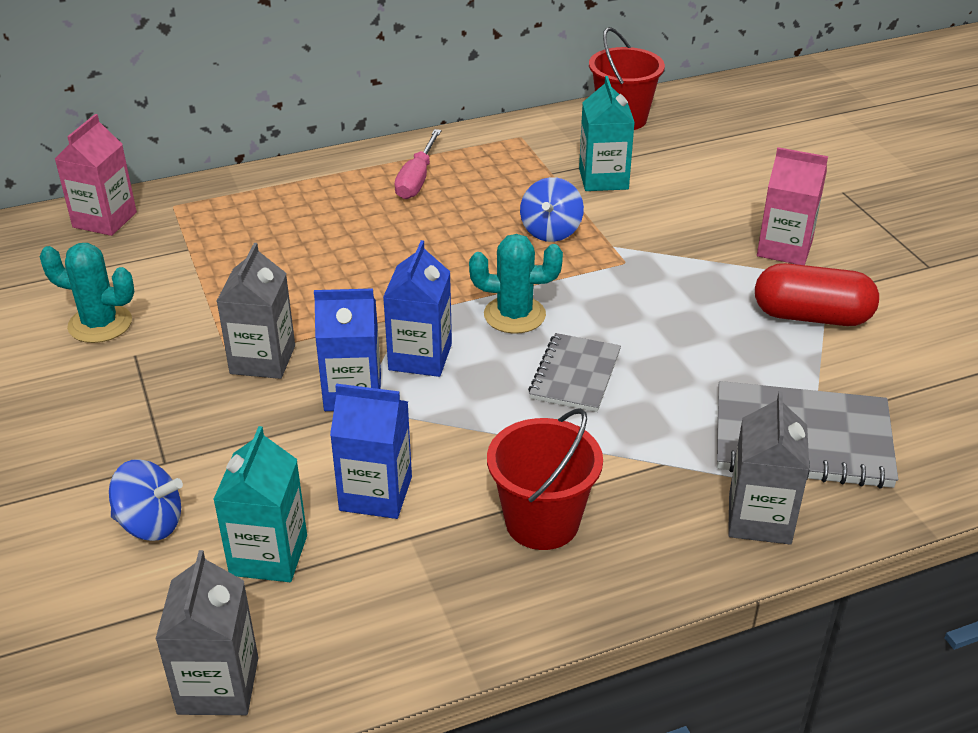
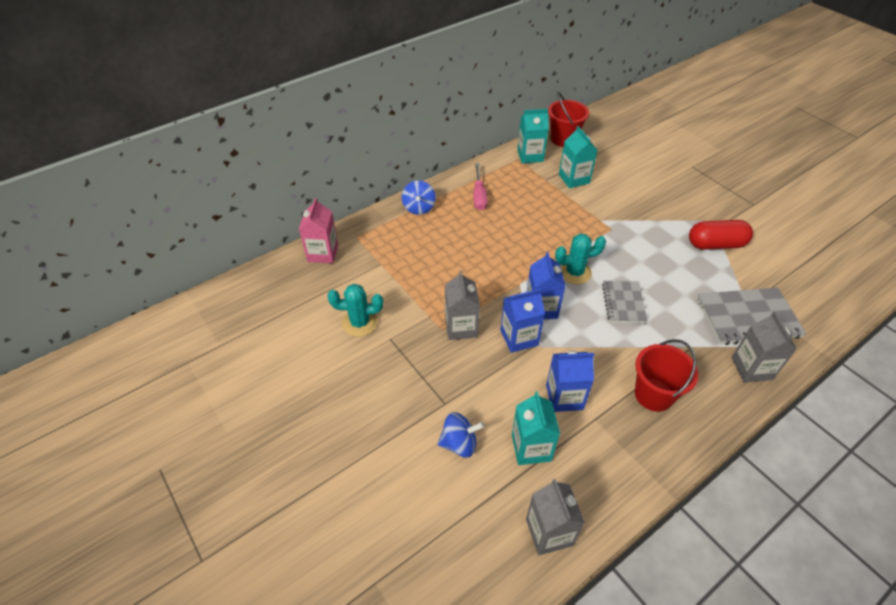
camera: 15 degrees left, 10 degrees up
(545, 135) = (530, 156): none -> turquoise carton
(551, 231) = (565, 216): blue spinning top -> blue spinning top (419, 208)
(784, 248) = (683, 206): pink carton -> none

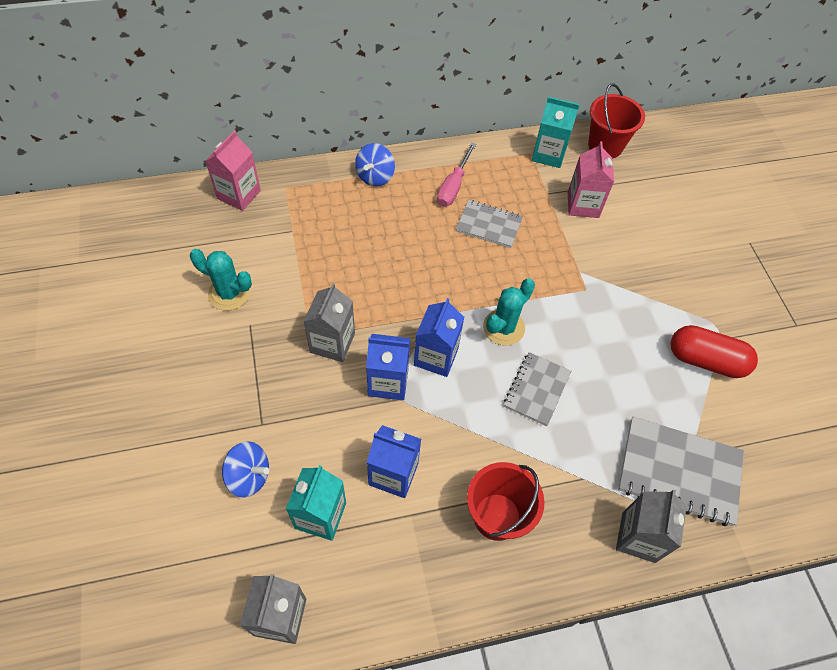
camera: 20 degrees right, 10 degrees up
(520, 212) = (489, 225): none -> grey notebook
(574, 179) = (583, 205): turquoise carton -> pink carton
(574, 272) = (503, 327): turquoise cactus -> turquoise cactus turned 60 degrees counterclockwise

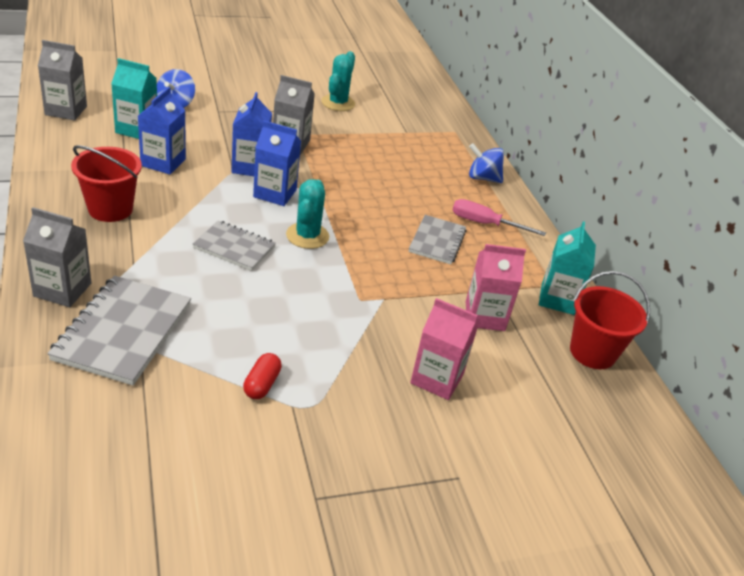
camera: 85 degrees right, 20 degrees down
(239, 194) = (441, 111): pink carton -> pink carton (437, 379)
(503, 327) = (307, 236): turquoise cactus -> turquoise cactus turned 60 degrees clockwise
(705, 360) = (262, 384): red capsule -> red capsule, size x0.54

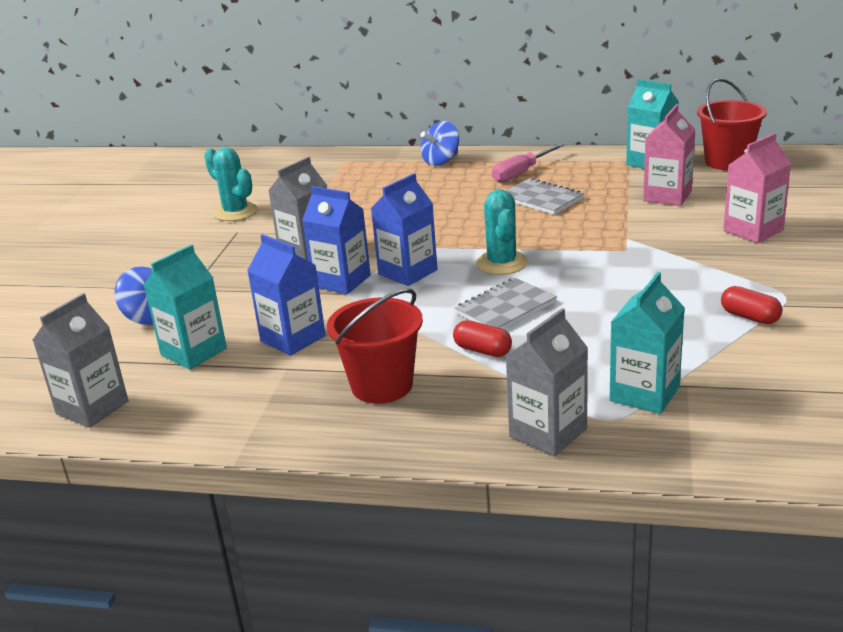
camera: 55 degrees left, 10 degrees down
(123, 332) = (644, 394): grey notebook -> turquoise carton
(168, 245) = (482, 350): none -> red capsule
(307, 236) = (502, 263): turquoise cactus -> turquoise cactus turned 45 degrees clockwise

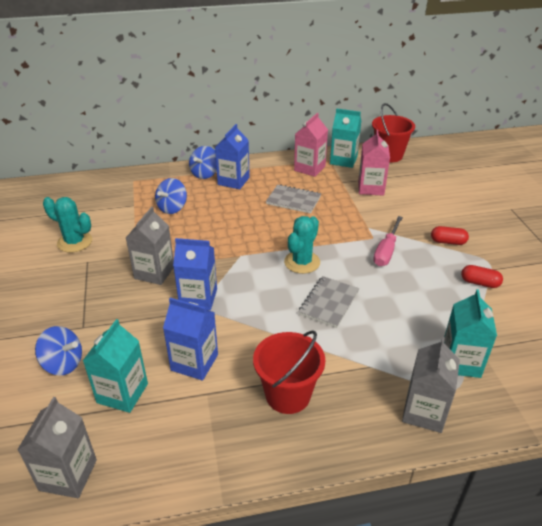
camera: 25 degrees left, 10 degrees up
(374, 192) = (172, 208): none -> blue spinning top
(407, 272) = (242, 281): blue carton -> blue carton (233, 181)
(482, 350) = (337, 345): red capsule -> red capsule (448, 242)
(502, 263) = (302, 262): turquoise cactus -> turquoise cactus turned 60 degrees clockwise
(521, 173) = (266, 178): pink screwdriver -> pink screwdriver (386, 251)
(753, 230) = (437, 210): pink carton -> pink carton (309, 168)

